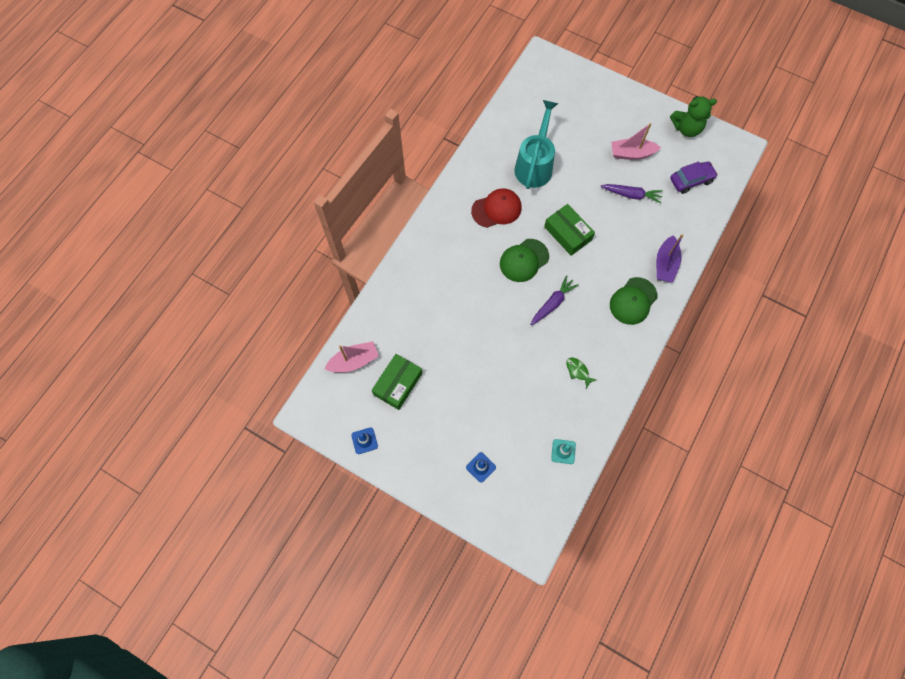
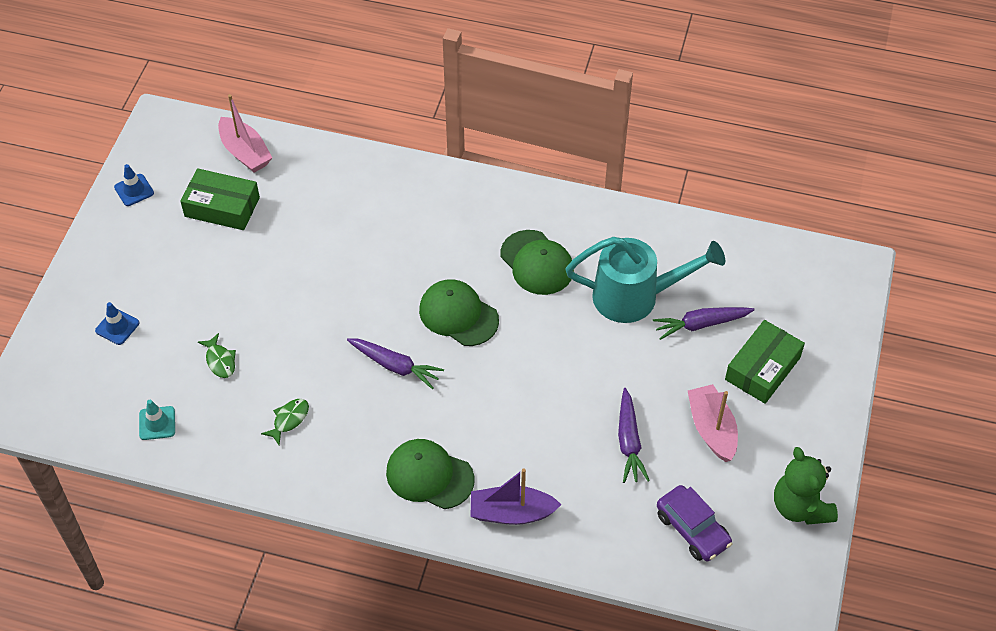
camera: 75 degrees right, 15 degrees down
(496, 209) = (537, 263): red cap -> green cap
(524, 405) = (220, 361): none -> green fish
(562, 139) = (701, 324): none -> purple carrot
(568, 233) = (525, 364): green box -> green box (762, 368)

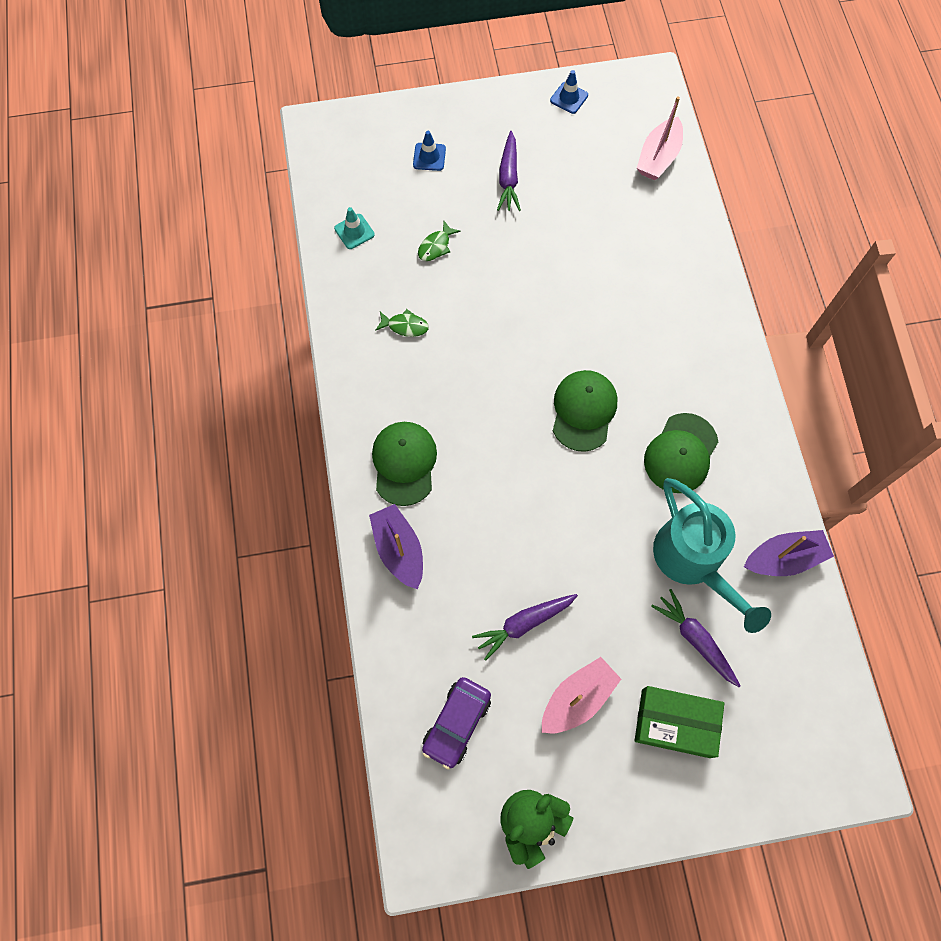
camera: 65 degrees right, 15 degrees up
(222, 207) = (590, 169): green box -> none
(395, 366) = (501, 383): purple carrot -> purple carrot (508, 178)
(663, 235) = (784, 558): none -> purple boat

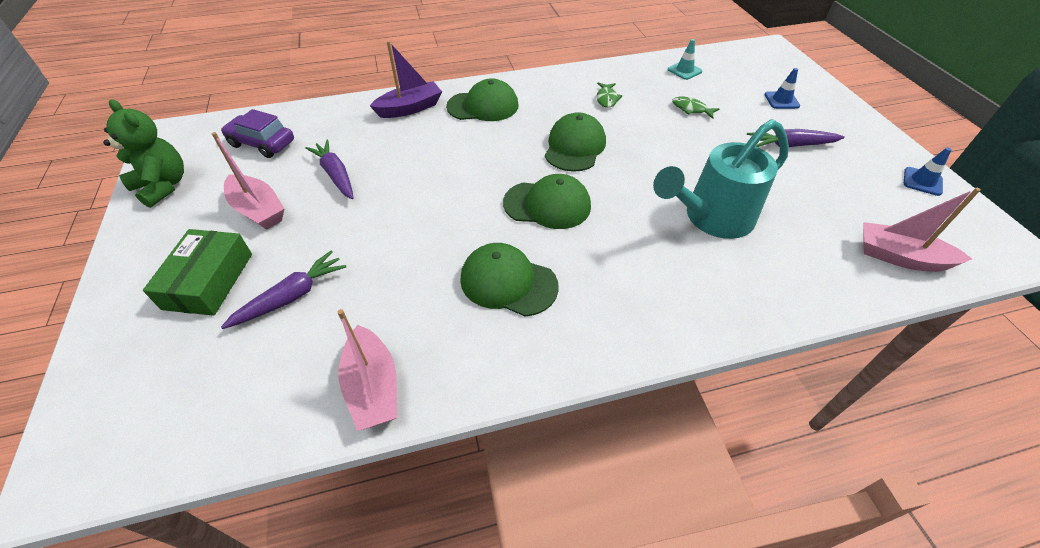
camera: 85 degrees right, 20 degrees down
(493, 373) = (574, 147): none -> green cap
(693, 562) = (379, 294): turquoise watering can -> turquoise watering can (711, 218)
(784, 558) = (373, 387): purple boat -> pink boat

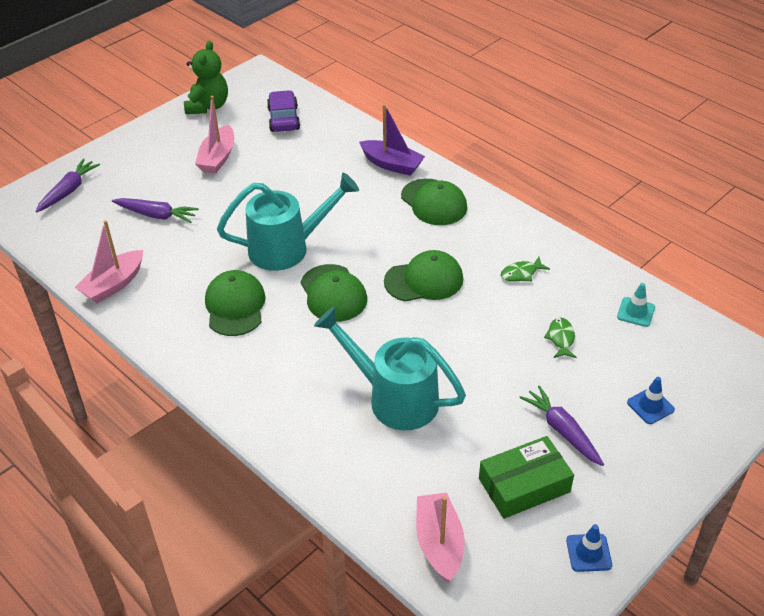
camera: 60 degrees right, 5 degrees down
(209, 281) = (146, 175): green box -> green box (524, 485)
(336, 175) = (279, 171): purple carrot -> purple carrot (68, 191)
(455, 211) = (287, 248): none -> turquoise watering can

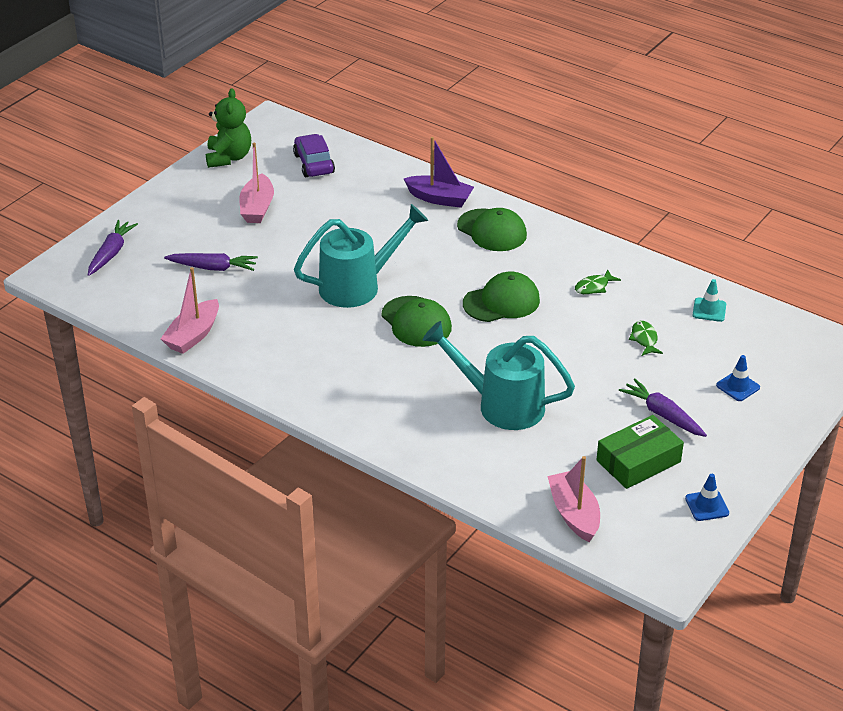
camera: 10 degrees left, 5 degrees down
(235, 306) = (323, 342): green cap -> none

